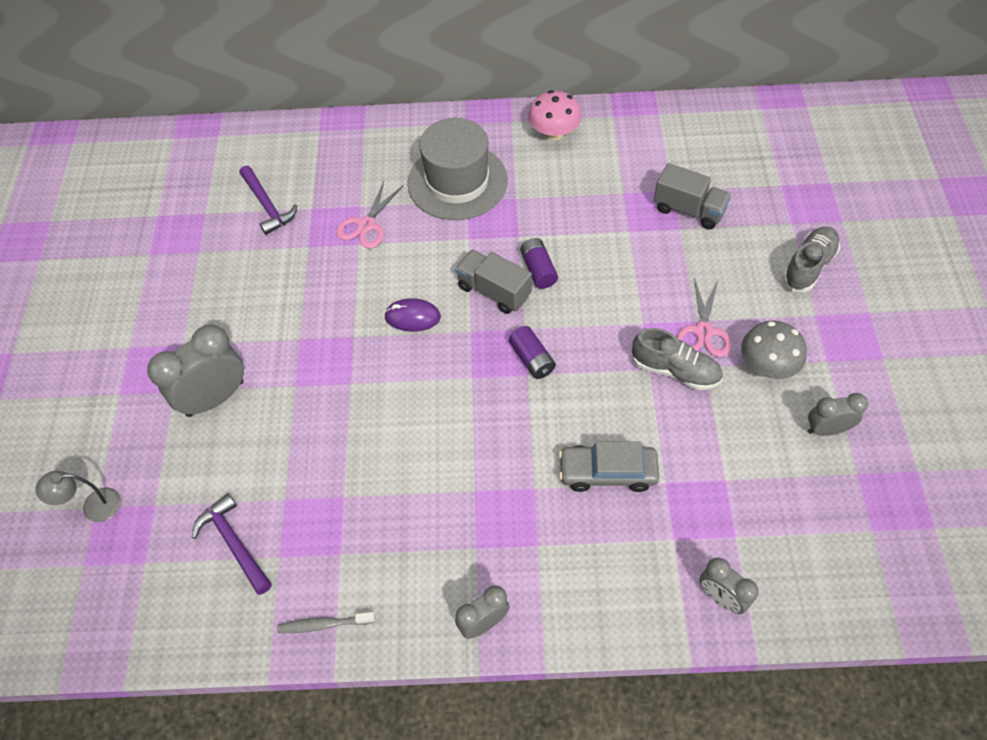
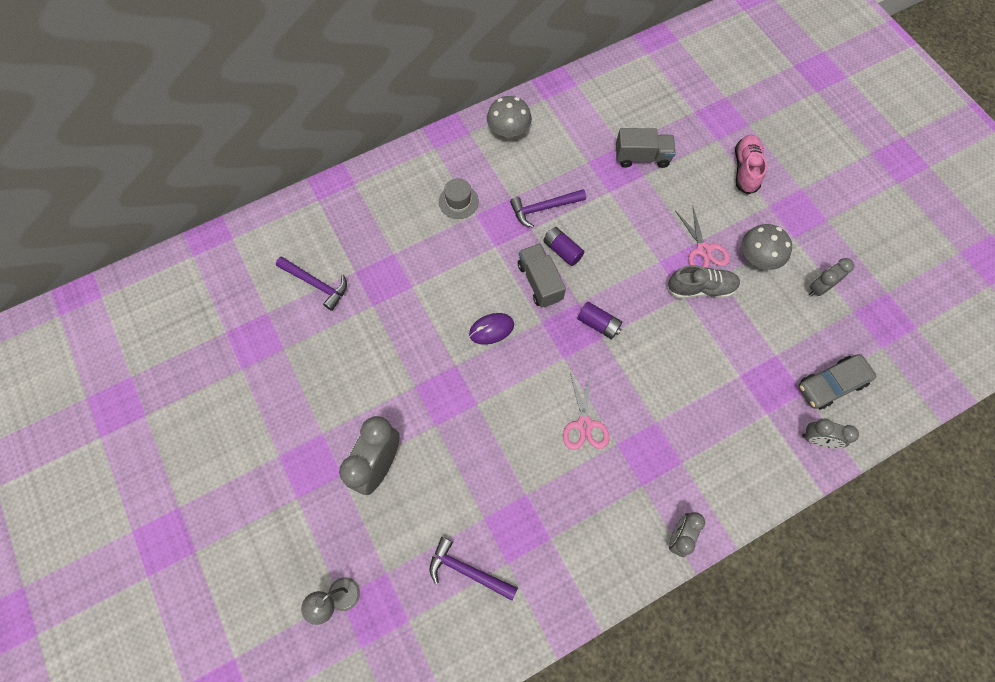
camera: 30 degrees left, 10 degrees up
(324, 624) = (571, 596): grey toothbrush -> none
(366, 225) = (409, 268): pink scissors -> pink scissors (584, 424)
(457, 182) = (458, 201): grey hat -> grey hat, size x0.47
(494, 291) = (540, 282): grey truck -> grey truck turned 60 degrees clockwise
(544, 221) = (544, 208): none -> purple hammer
(554, 133) = (508, 131): pink mushroom -> grey mushroom
(607, 472) = (698, 386): grey car -> grey car (831, 384)
(808, 266) = (745, 169): grey shoe -> pink shoe

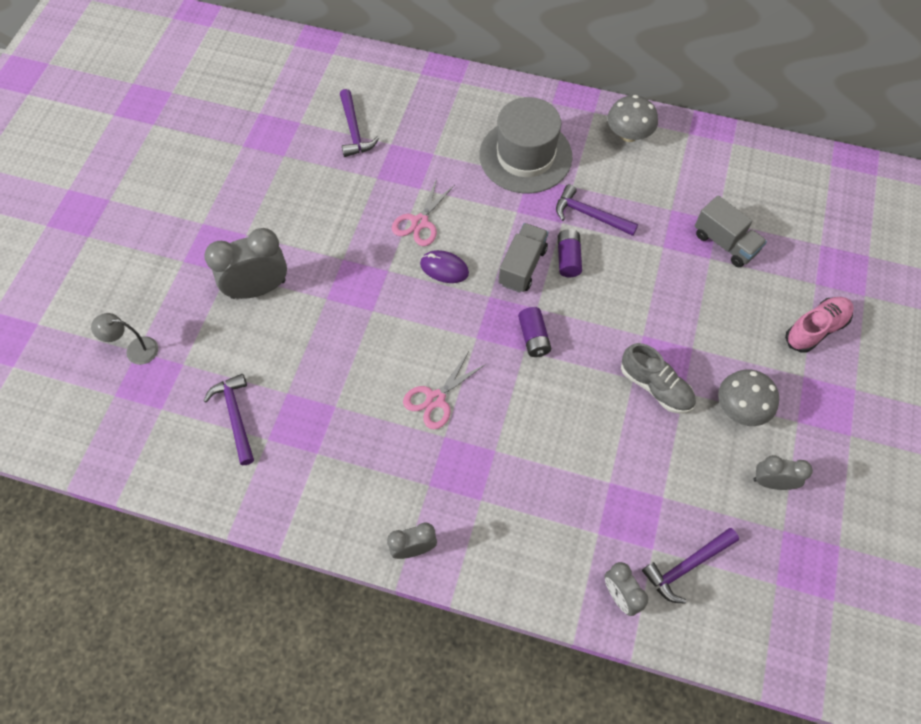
camera: 45 degrees right, 5 degrees down
(458, 201) = (525, 156): grey hat -> grey hat, size x2.12
(703, 250) = (694, 359): pink scissors -> pink scissors (420, 222)
(831, 384) = (687, 566): grey car -> purple hammer

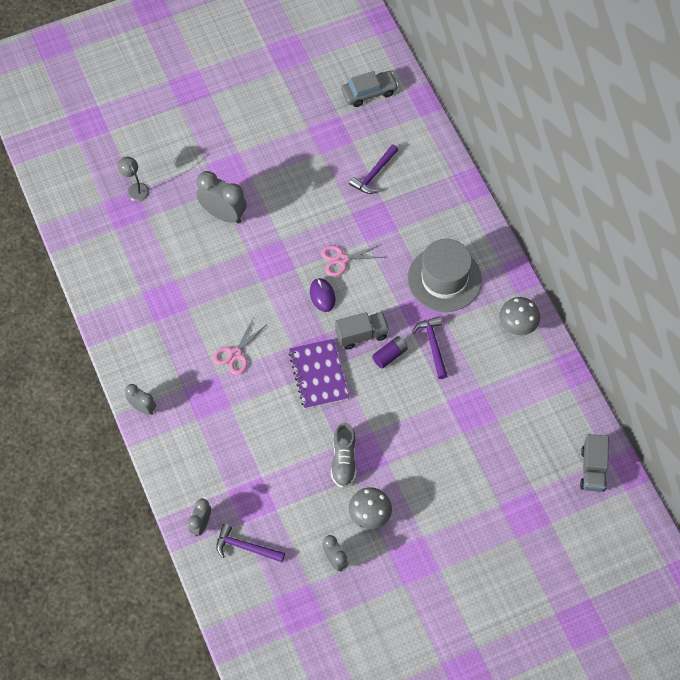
camera: 50 degrees right, 0 degrees up
(235, 416) = (141, 267): purple hammer -> none
(263, 73) = (369, 92): none -> grey car
(435, 399) = (235, 354): pink scissors -> pink scissors turned 60 degrees counterclockwise
(533, 337) = (318, 375): purple battery -> purple notebook
(725, 243) = (483, 434): grey truck -> grey truck (593, 469)
(815, 329) = (464, 523): pink shoe -> none

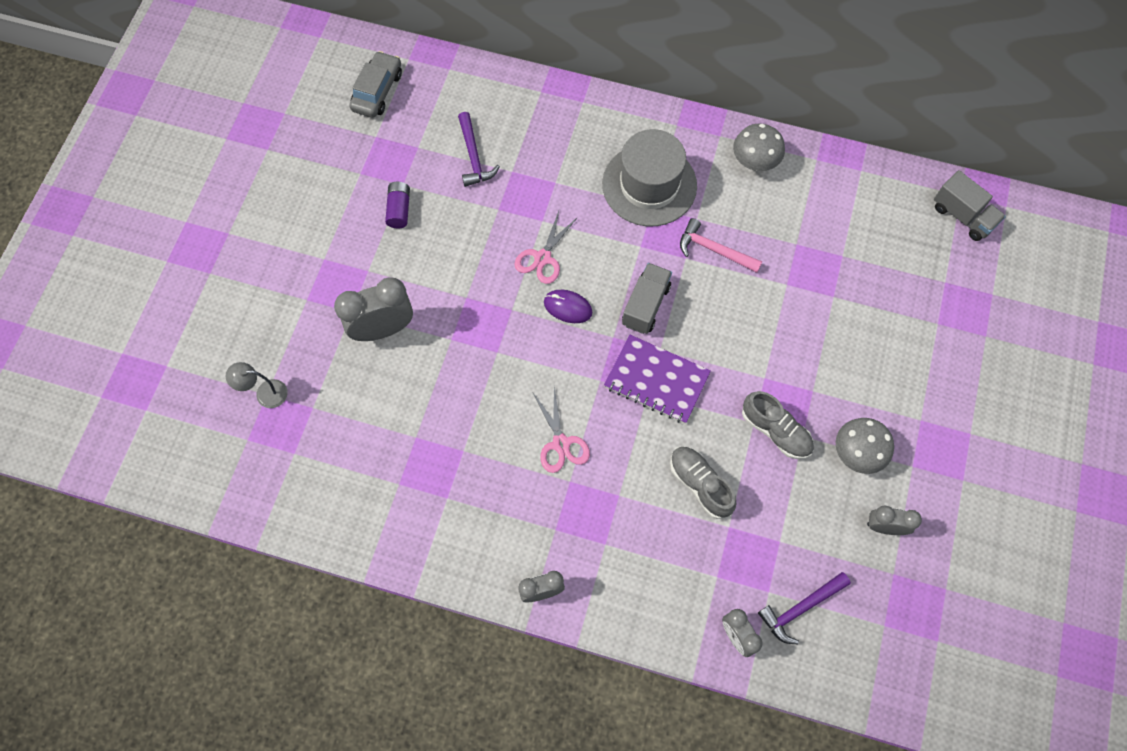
camera: 50 degrees left, 5 degrees up
(274, 443) = (700, 484): none -> grey shoe
(390, 355) = (692, 297): purple battery -> purple battery (399, 210)
(433, 345) = (714, 250): purple hammer -> pink hammer

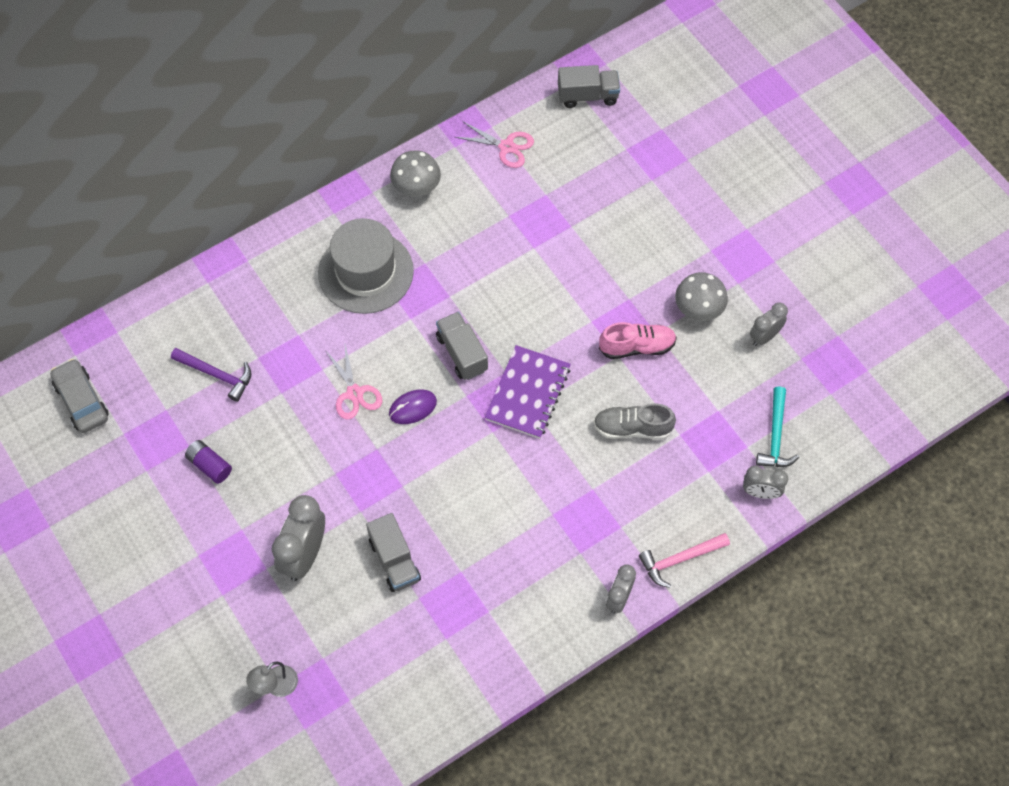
camera: 50 degrees left, 5 degrees down
(431, 395) = (394, 560): none -> grey truck
(561, 443) = (517, 497): pink scissors -> pink scissors (506, 147)
(656, 380) = (528, 393): purple notebook -> purple notebook turned 45 degrees counterclockwise
(714, 250) = (461, 272): pink hammer -> pink hammer (680, 560)
(775, 431) = (637, 347): grey shoe -> pink shoe
(800, 608) = (776, 436): purple hammer -> turquoise hammer

